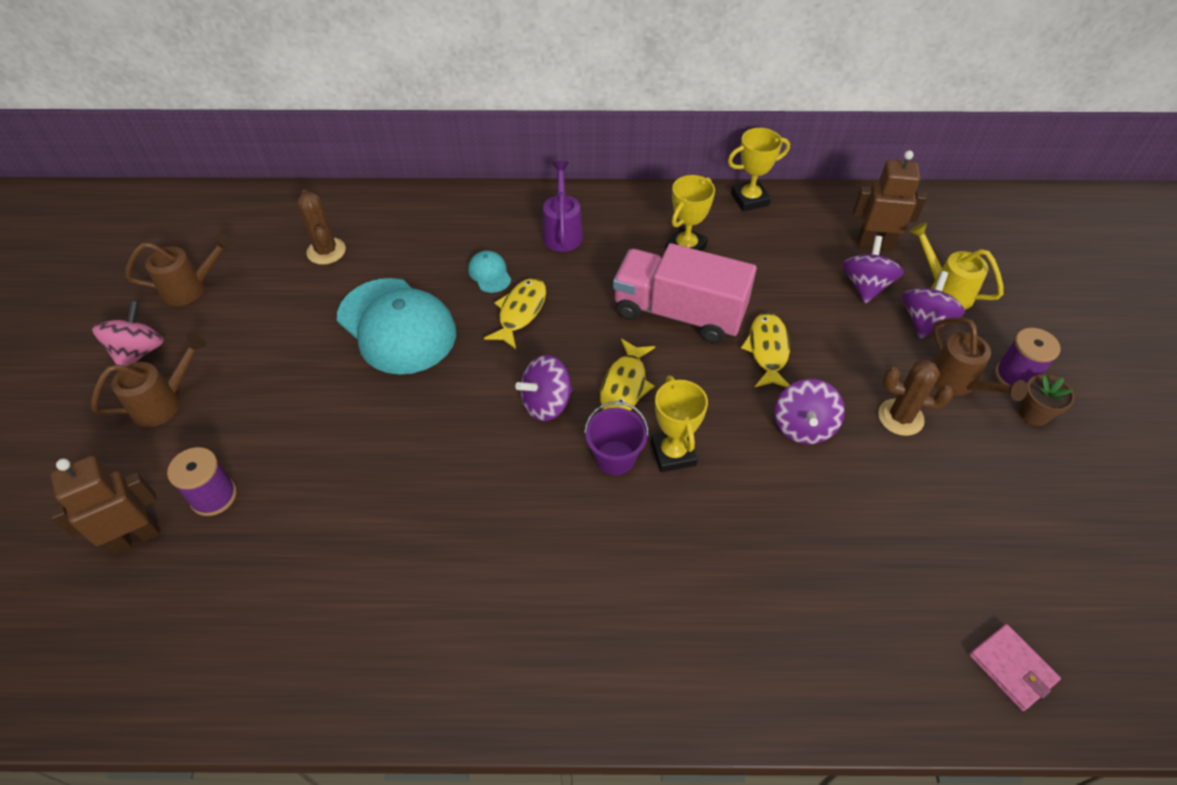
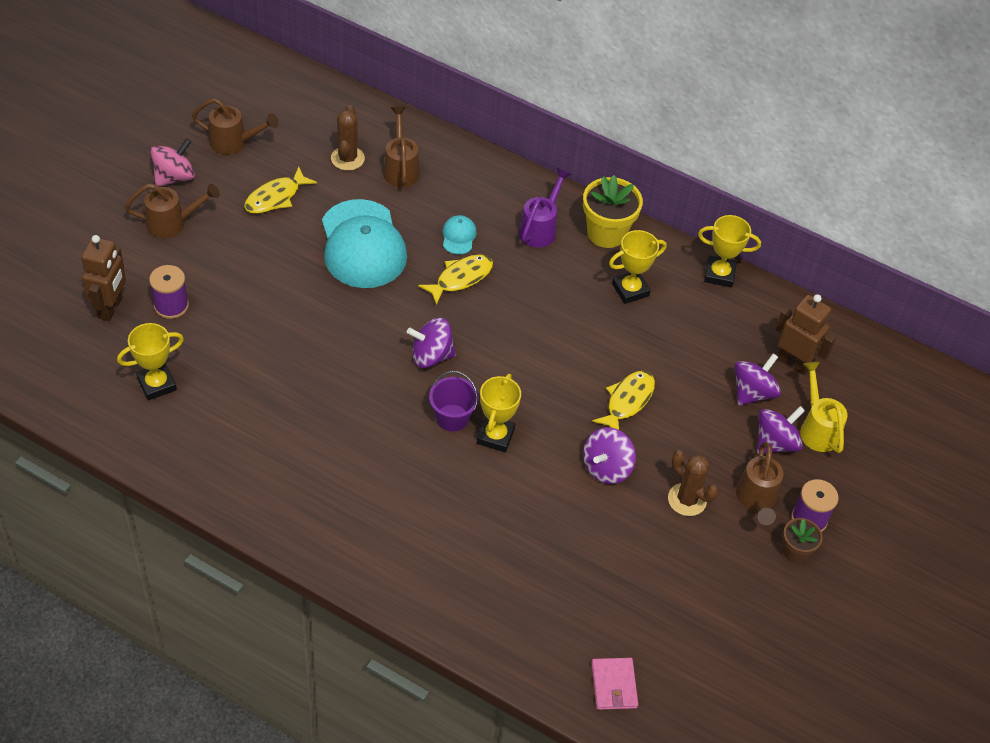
camera: 25 degrees right, 0 degrees up
(135, 537) = (111, 308): brown robot -> brown robot turned 105 degrees clockwise
(247, 603) = (157, 384): none -> yellow trophy
(387, 237) = (400, 168): none -> brown watering can
(625, 209) = (606, 233): none -> yellow flower pot
(625, 385) = (498, 372): yellow fish -> yellow fish (276, 197)
(679, 313) = (582, 339): pink truck -> none

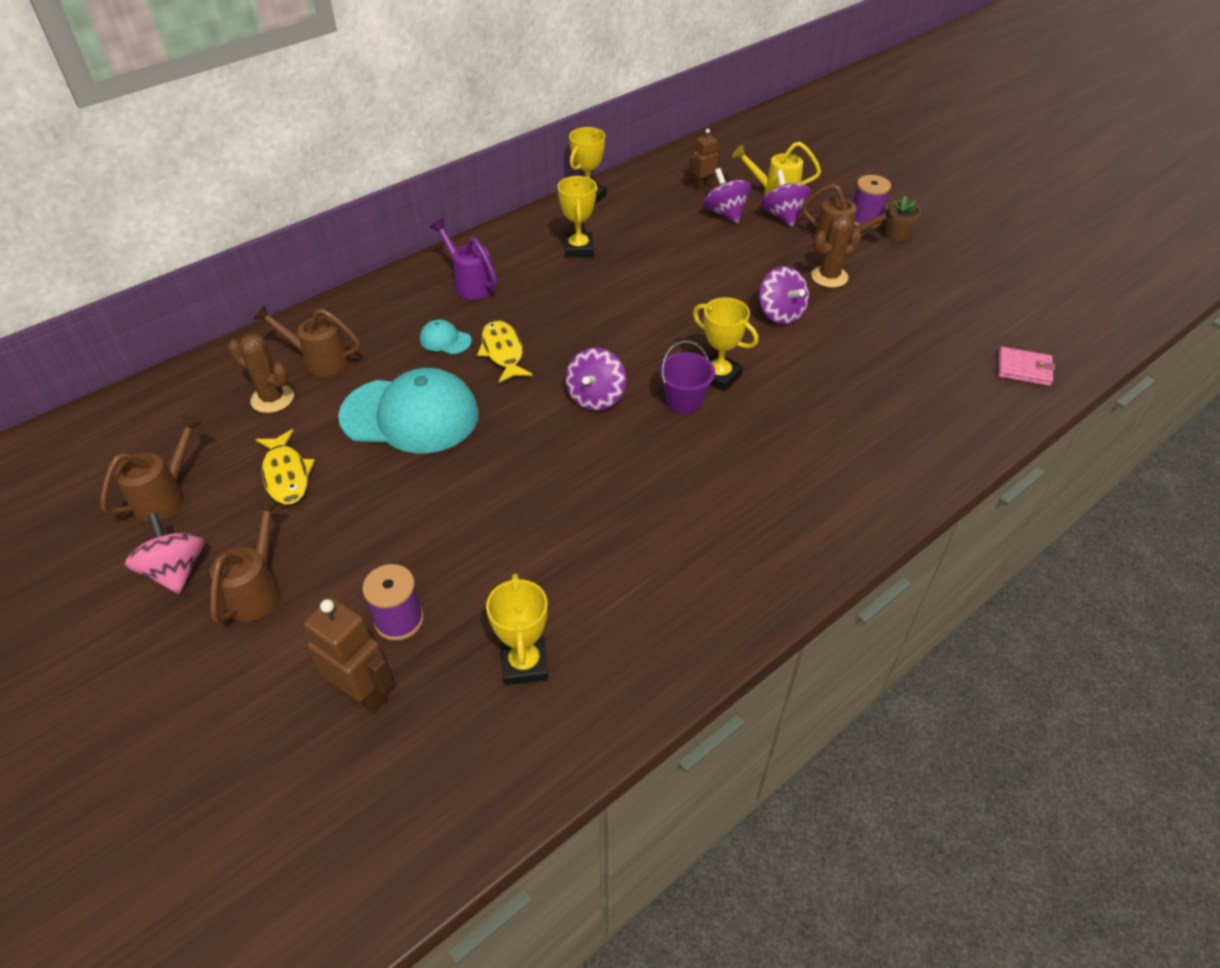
camera: 65 degrees left, 5 degrees down
(606, 233) = (502, 245): yellow flower pot -> none
(627, 401) = (708, 282): yellow fish -> none
(793, 363) = (702, 186): brown robot -> brown robot, size x0.63

